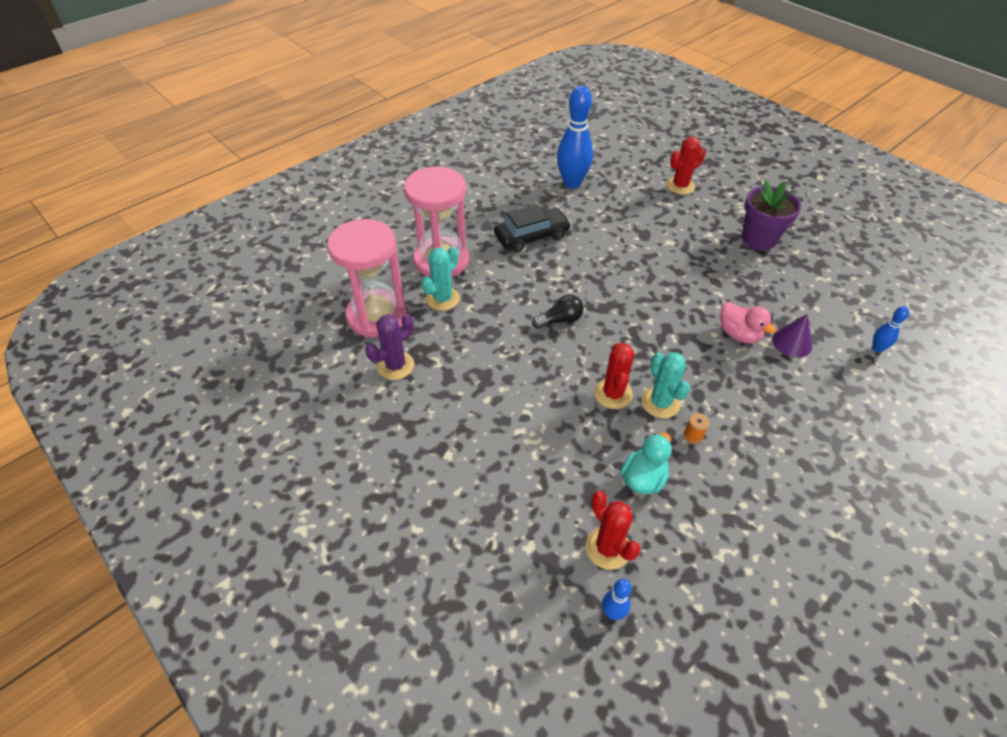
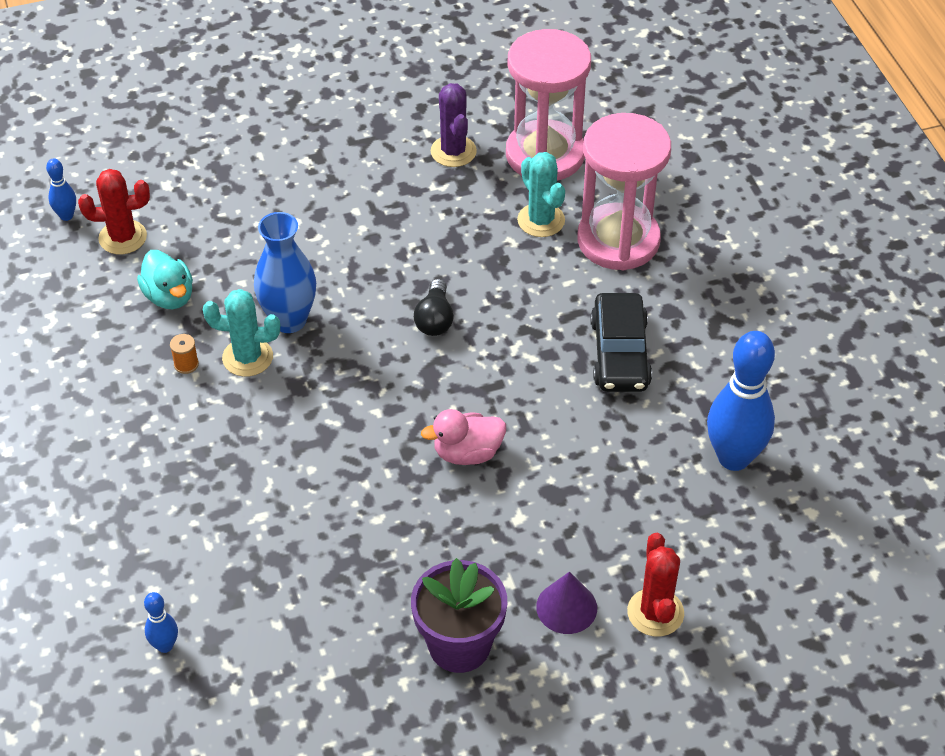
camera: 115 degrees right, 0 degrees up
(613, 394) = (289, 320): red cactus -> blue vase
(738, 334) = (293, 496): pink duck -> pink duck (467, 453)
(792, 342) = (241, 549): purple cone -> purple cone (566, 607)

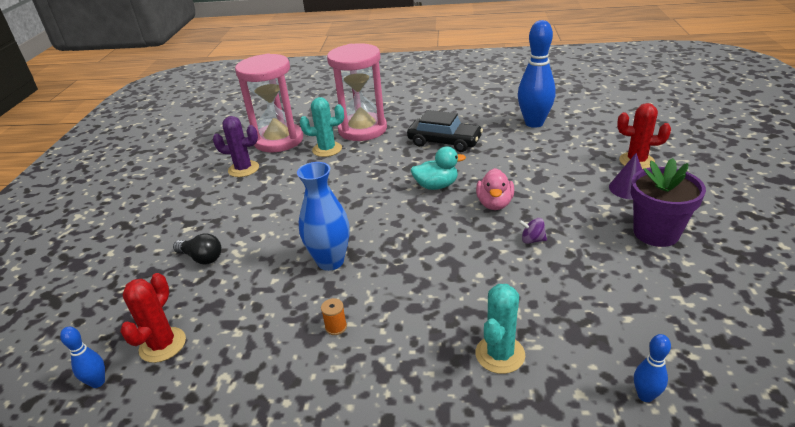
camera: 65 degrees left, 15 degrees down
(169, 296) = (255, 325): turquoise duck -> turquoise duck (436, 186)
(247, 357) = (352, 289): turquoise cactus -> turquoise cactus (500, 354)
(397, 509) = (532, 240): none -> purple spinning top
(435, 319) = (375, 198): black light bulb -> black light bulb (202, 258)

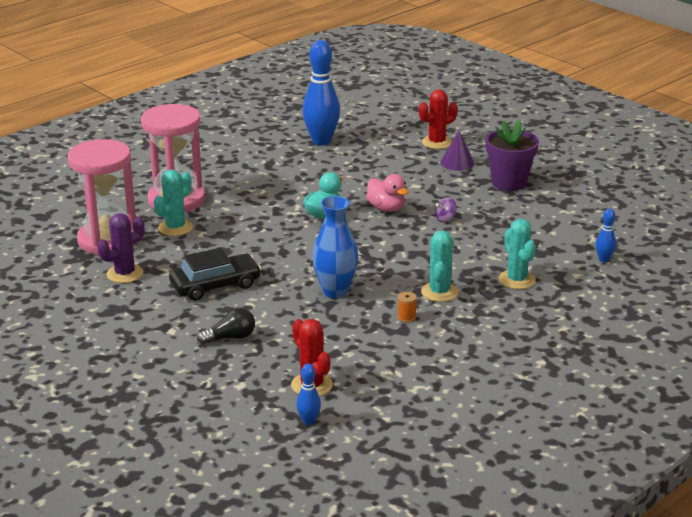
camera: 50 degrees left, 5 degrees down
(405, 318) = (439, 292): none -> turquoise cactus
(444, 142) = (272, 182): black car -> black car (215, 285)

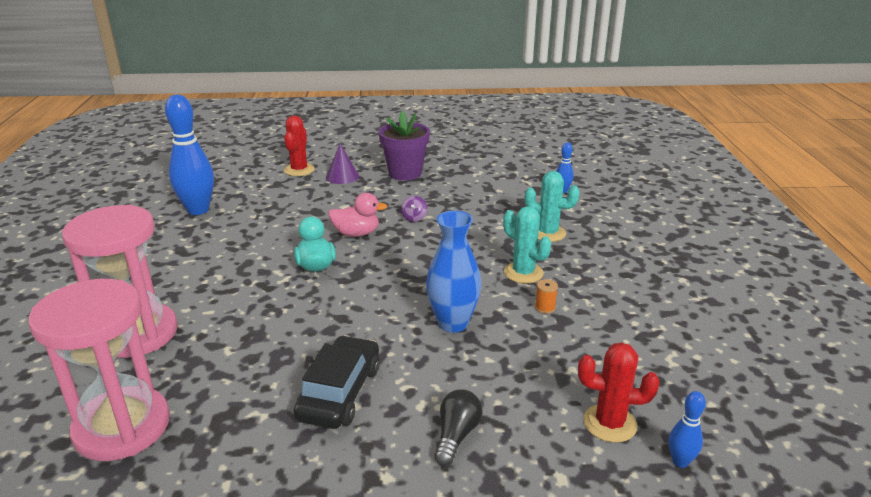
camera: 50 degrees left, 0 degrees up
(124, 274) = (214, 452): purple cactus -> none
(175, 228) = (186, 362): turquoise cactus -> none

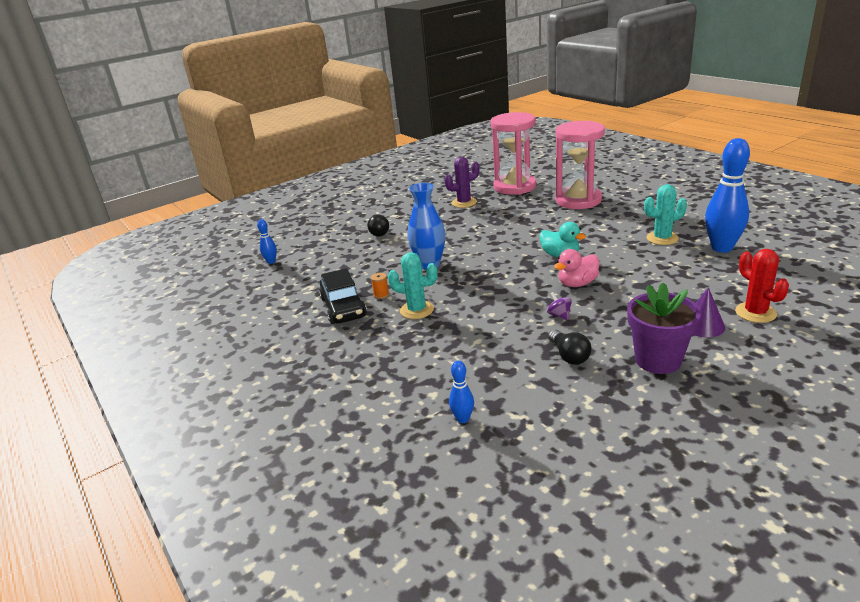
camera: 150 degrees right, 0 degrees up
(249, 433) = (464, 203): none -> purple cactus
(340, 392) = (447, 223): black car -> black car (343, 307)
(451, 194) = (569, 356): none -> black light bulb
(547, 233) = (429, 353): turquoise cactus -> turquoise cactus (662, 238)
(609, 423) = (310, 261): red cactus -> none

